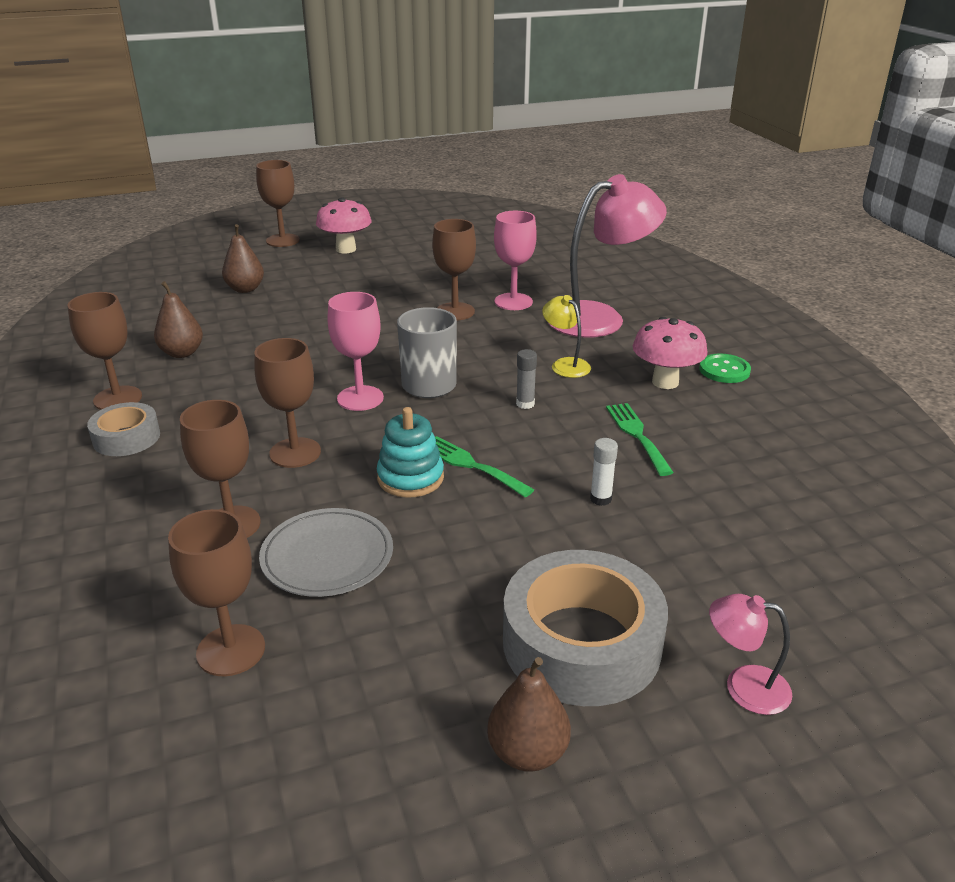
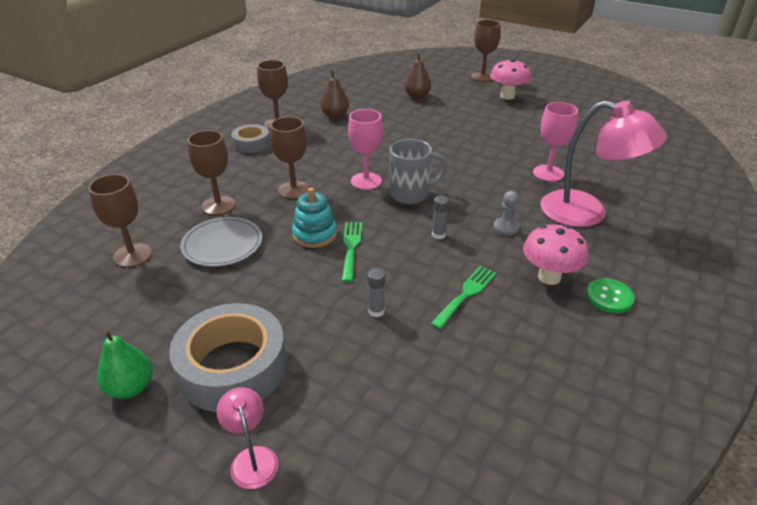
camera: 50 degrees right, 5 degrees up
(455, 311) = (501, 161): brown goblet -> none
(527, 752) = (130, 387): brown pear -> green pear
(565, 364) = (506, 227): yellow lamp -> grey pawn
(600, 499) = (376, 311): white glue stick -> grey glue stick

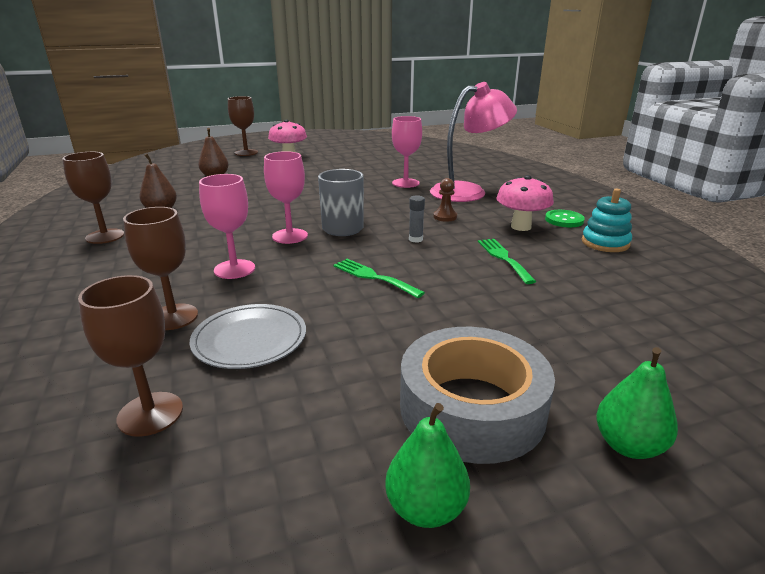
camera: 50 degrees left, 10 degrees down
(251, 144) = (104, 260): grey tape -> none
(252, 458) = (628, 445): pink lamp -> green pear
(294, 190) = (234, 269): brown goblet -> pink goblet
(314, 234) = (324, 285): turquoise stacking toy -> turquoise stacking toy (605, 243)
(376, 311) = (479, 299): grey glue stick -> none
(506, 227) = (445, 217): grey pawn -> brown pawn

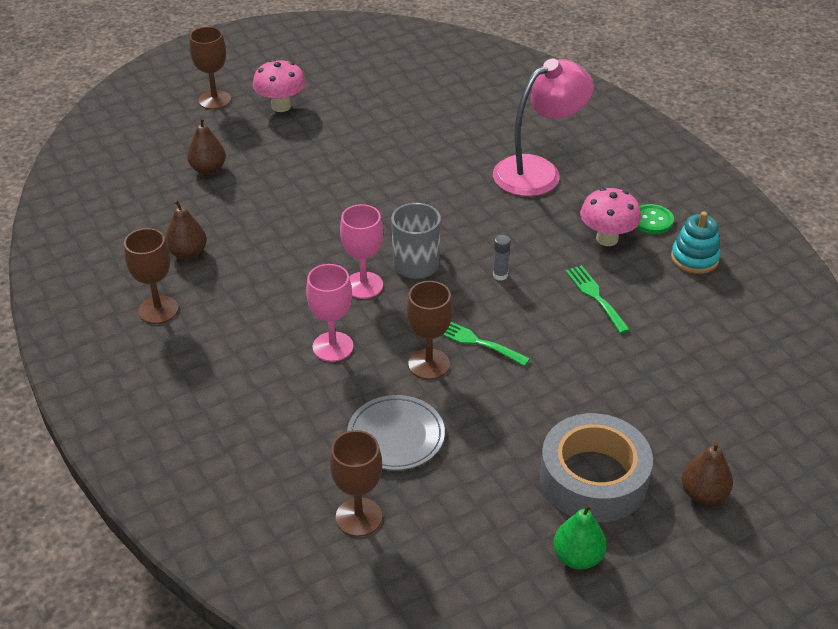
camera: 10 degrees left, 15 degrees up
(173, 317) = (312, 418): brown goblet -> brown goblet (429, 364)
(405, 183) = (458, 159): pink goblet -> none
(445, 217) = (522, 229): brown pawn -> none
(628, 445) = (703, 494): green pear -> brown pear

